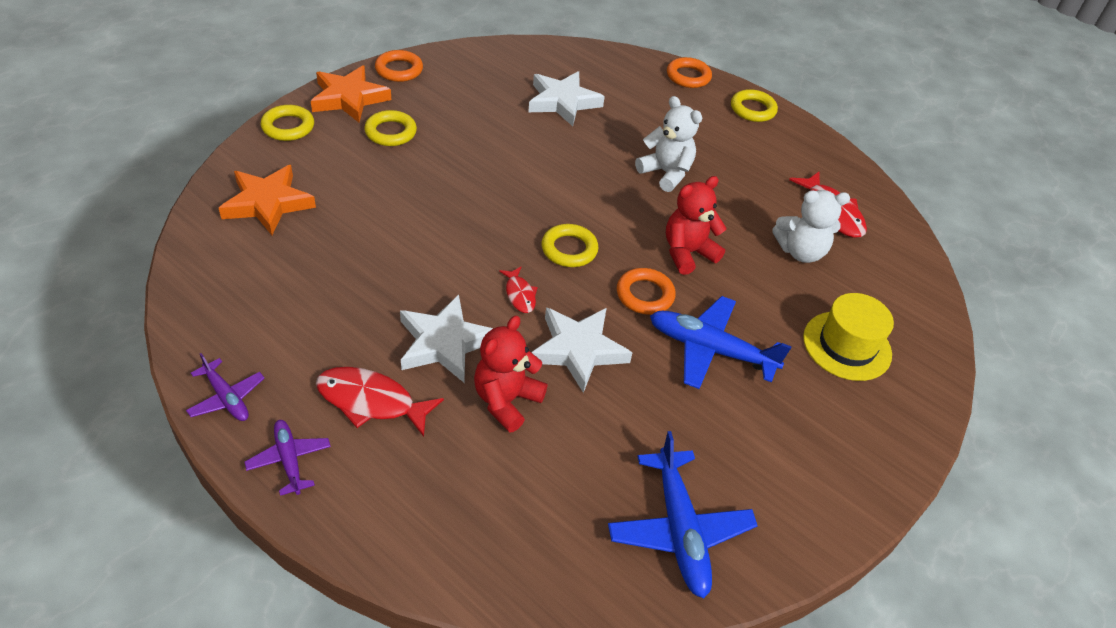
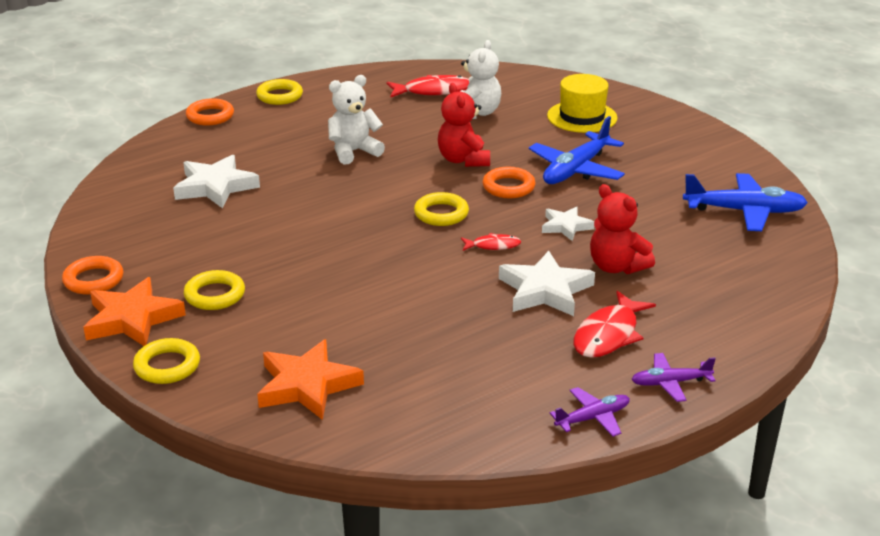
camera: 70 degrees left, 15 degrees down
(578, 350) = (566, 226): white star -> white star, size x0.60

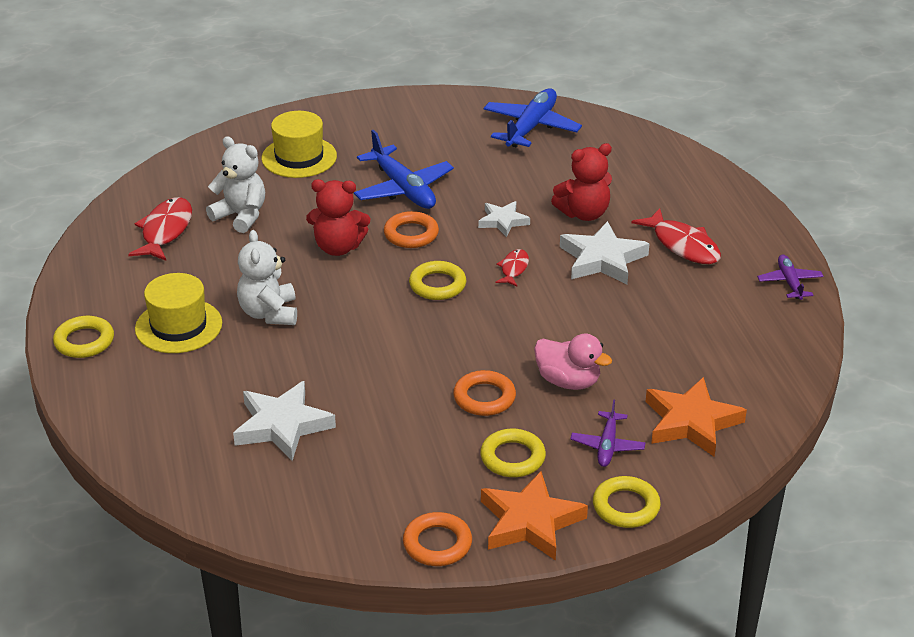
camera: 70 degrees left, 5 degrees up
(210, 116) = (95, 404): orange ring -> orange ring (484, 398)
(316, 123) = (178, 326): none -> yellow hat
(336, 304) = (568, 381): none -> pink duck
(670, 383) = (758, 235): purple plane -> purple plane (607, 445)

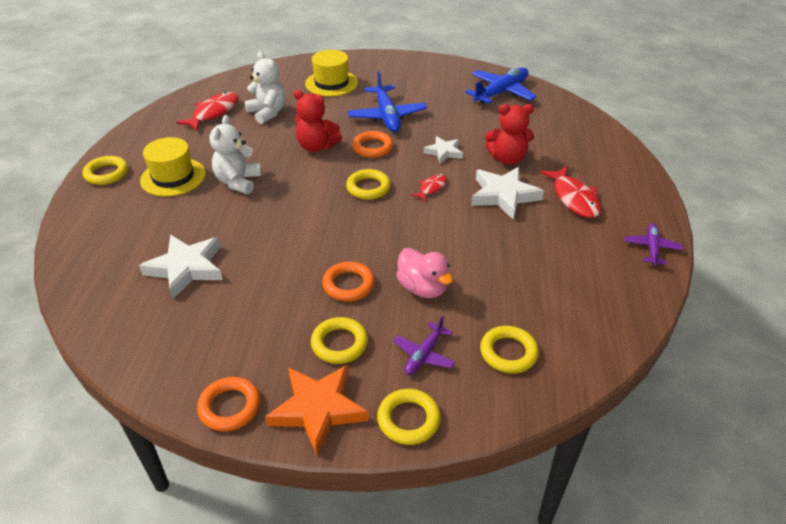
camera: 20 degrees right, 5 degrees up
(691, 422) = (508, 352): orange star -> yellow ring

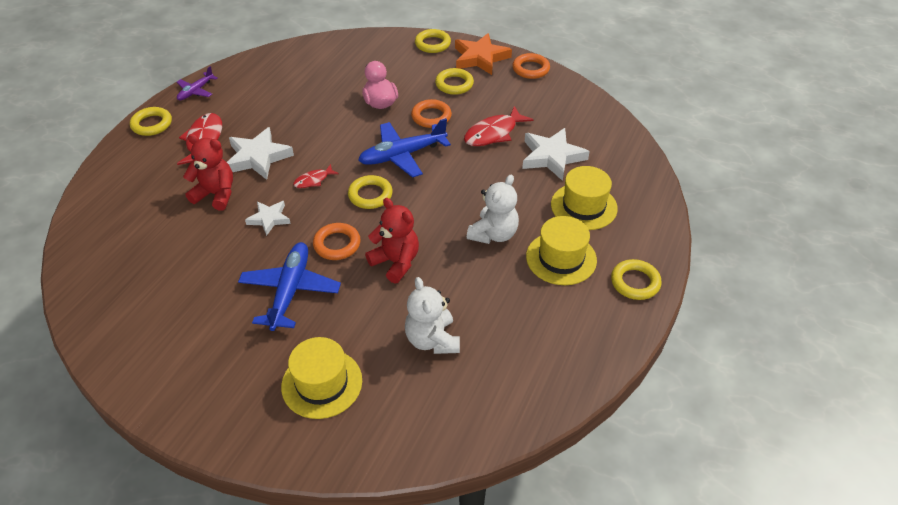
camera: 160 degrees left, 5 degrees up
(150, 223) = (583, 206): none -> yellow hat
(213, 113) = (503, 361): red fish -> red fish (493, 133)
(424, 354) = (405, 68): purple plane -> none
(501, 92) = (123, 295): blue plane -> blue plane (402, 155)
(508, 352) = (354, 58): yellow ring -> yellow ring (152, 124)

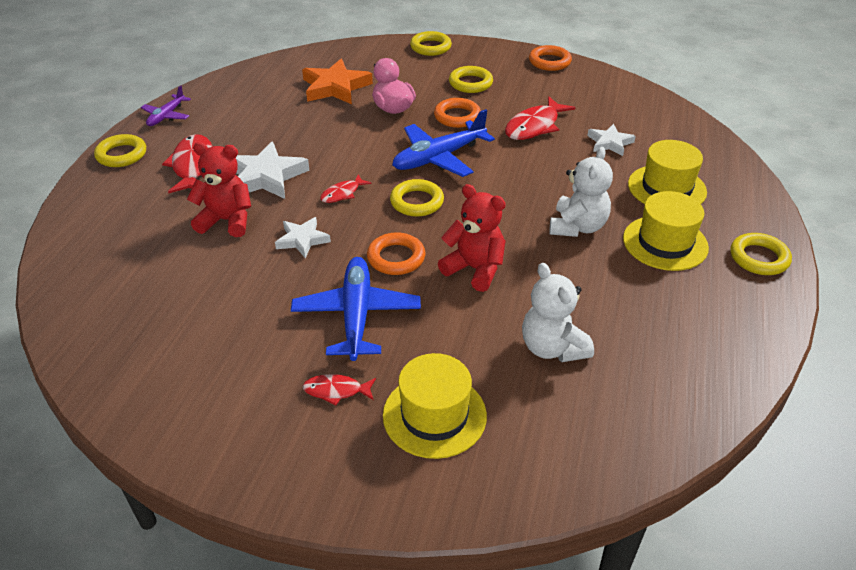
camera: 10 degrees left, 5 degrees down
(255, 352) = (336, 391): none -> red fish
(480, 58) = (489, 56): orange star -> orange star (335, 87)
(552, 157) = (609, 143): white star -> white star, size x0.60

